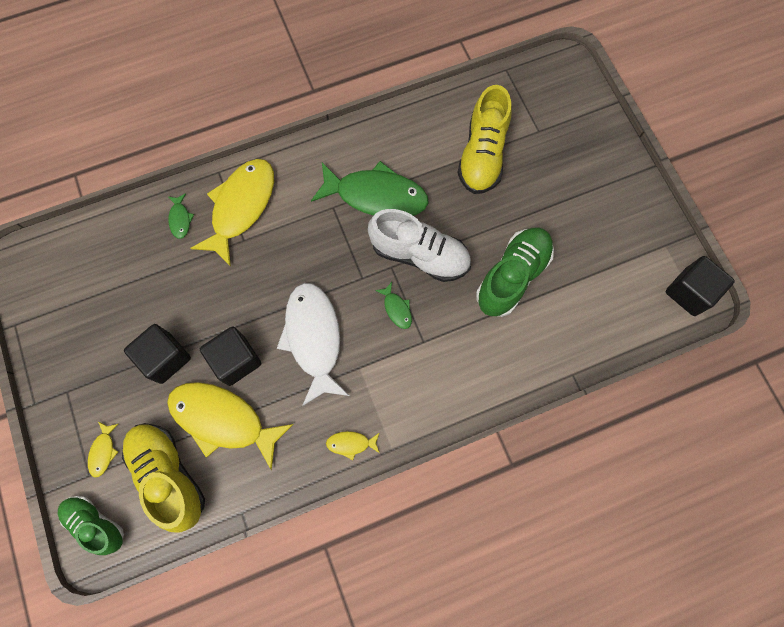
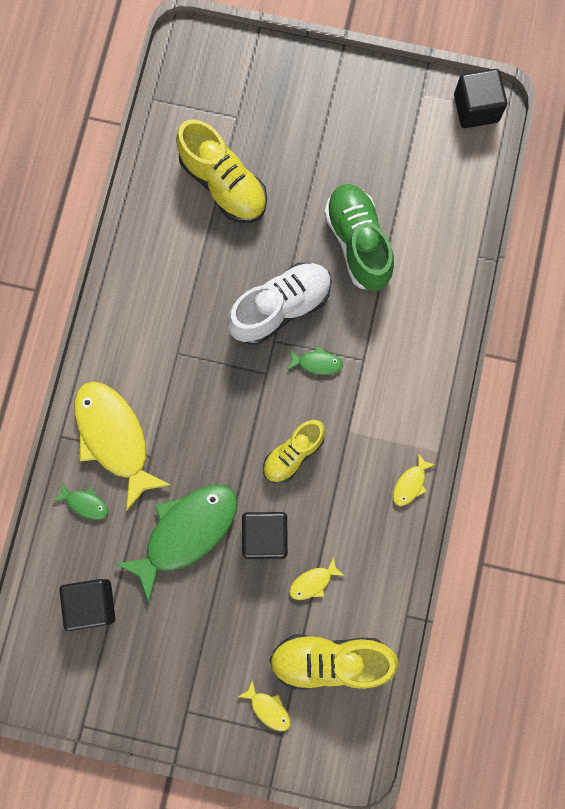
camera: 55 degrees left, 5 degrees up
(96, 523) = (330, 751): green shoe -> none
(165, 358) = (217, 600): black cube -> black cube (92, 604)
(223, 420) = (313, 582): yellow fish -> yellow fish, size x0.42
(314, 338) = (293, 454): white fish -> yellow shoe
(376, 196) = (194, 307): green fish -> green fish (186, 533)

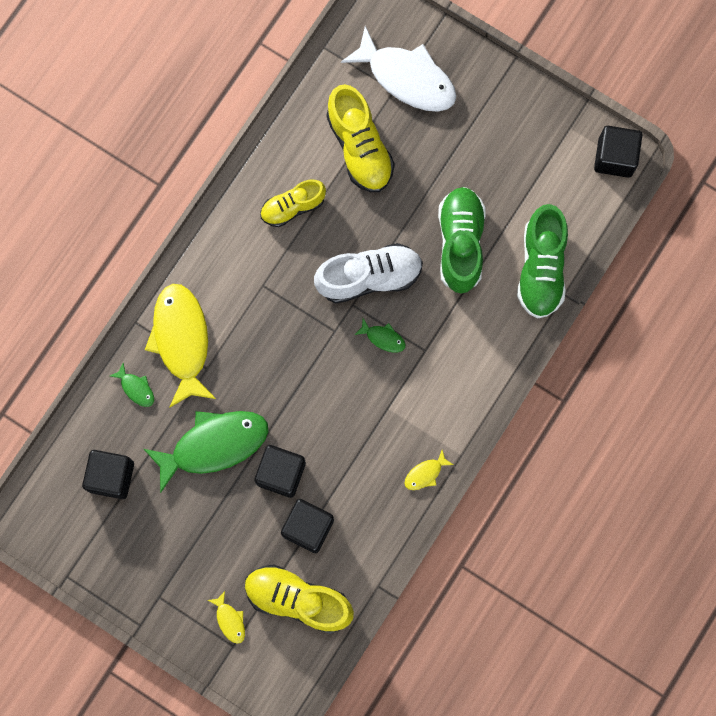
camera: 20 degrees right, 0 degrees up
(245, 101) = (407, 78): none -> white fish
(293, 454) = (332, 410): yellow shoe -> yellow shoe (293, 207)
(313, 582) = (308, 527): yellow fish -> black cube
(446, 239) = (541, 268): none -> green shoe

